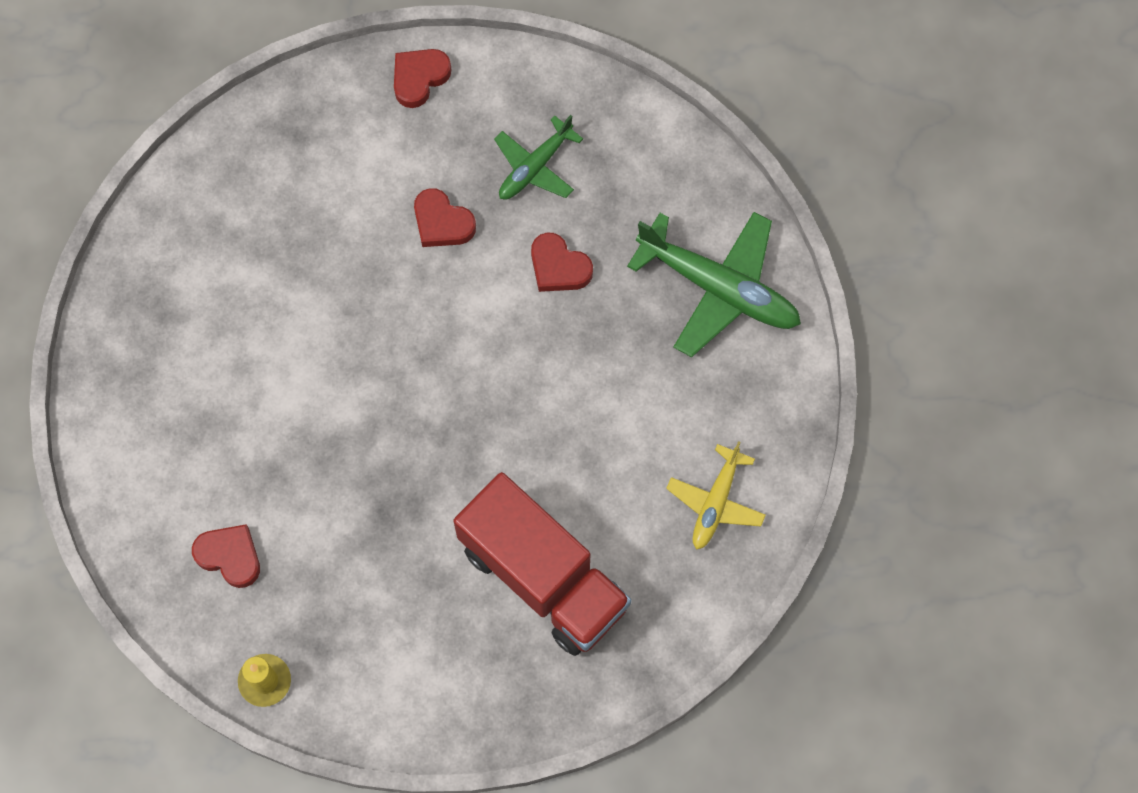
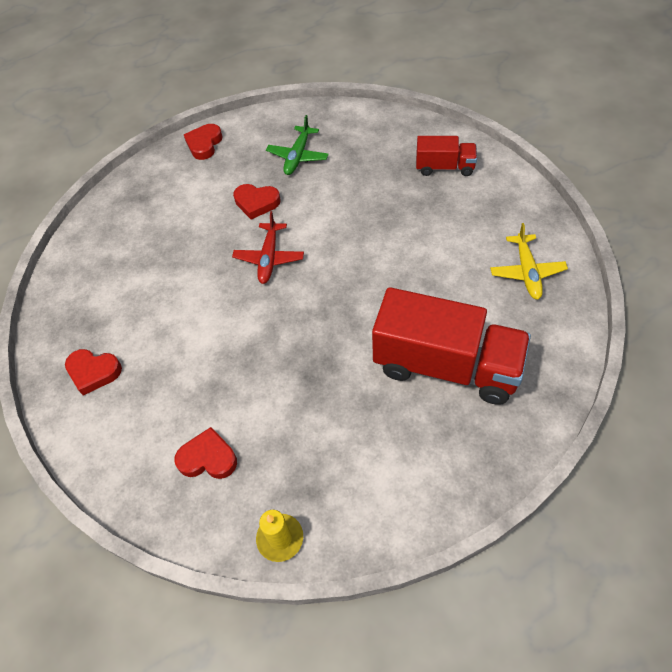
camera: 20 degrees left, 15 degrees down
(417, 321) = (269, 258): none -> red plane
(558, 267) = (342, 195): red heart -> red heart (93, 372)
(718, 288) = (444, 167): green plane -> red truck

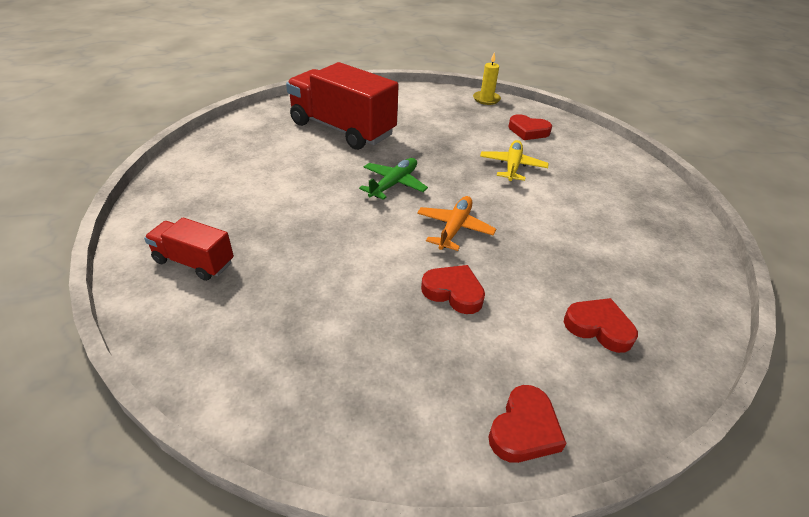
camera: 170 degrees left, 15 degrees down
(93, 372) = (630, 190): red heart -> red heart (598, 327)
(269, 258) = (454, 228): red plane -> orange plane
(298, 156) = (370, 345): green plane -> green plane (393, 184)
(526, 271) = (227, 157): yellow plane -> yellow plane (512, 166)

